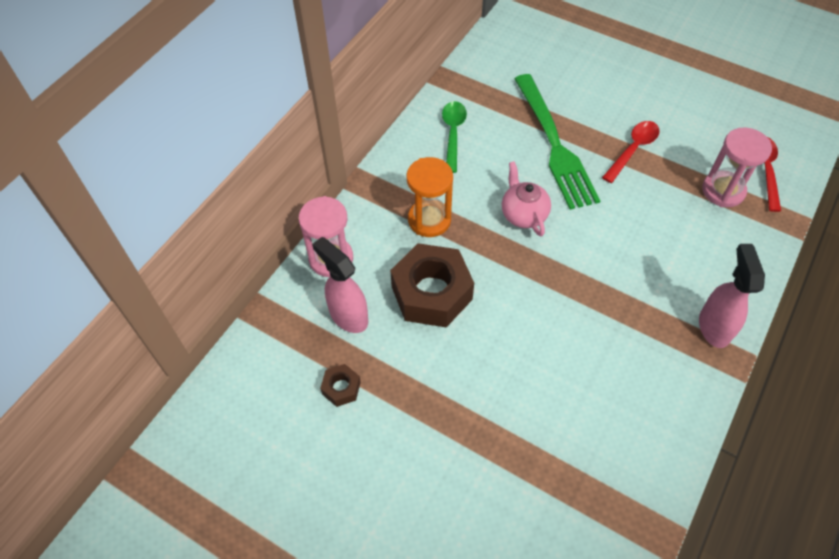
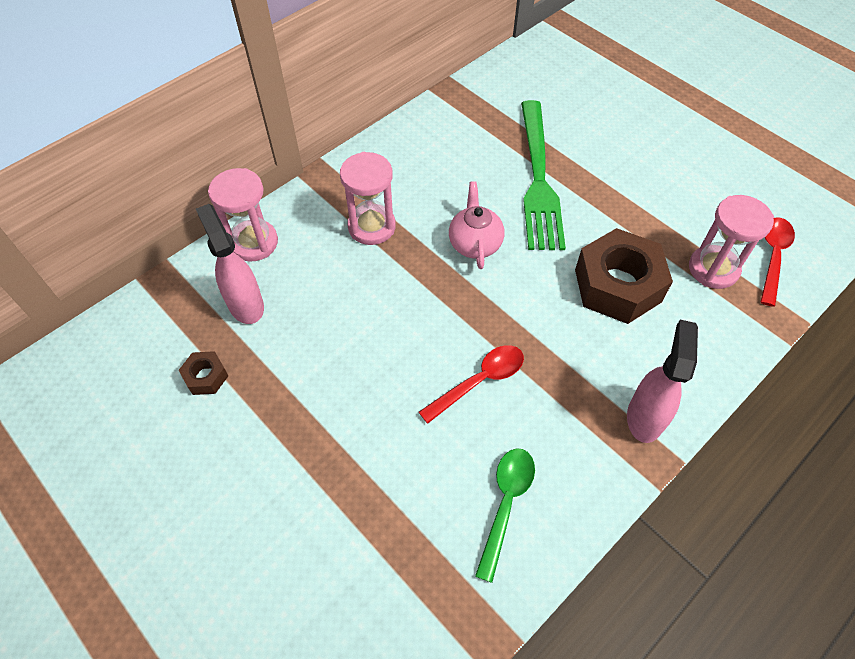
camera: 15 degrees right, 0 degrees up
(429, 220) = (371, 227): orange hourglass -> pink hourglass
(432, 293) = (342, 302): brown nut -> brown nut (617, 285)
(453, 134) = (433, 145): green spoon -> green spoon (506, 504)
(633, 150) = (625, 203): red spoon -> red spoon (479, 381)

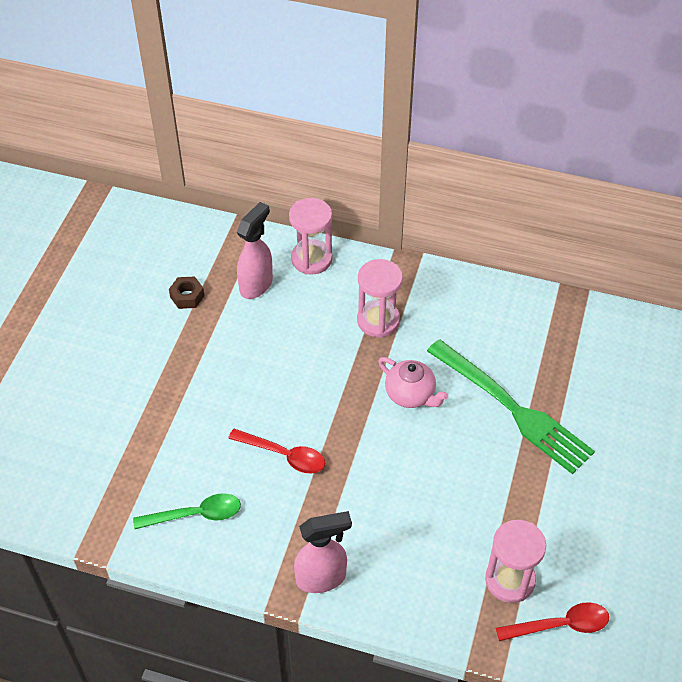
camera: 60 degrees right, 5 degrees down
(475, 243) = (410, 395): pink teapot -> pink teapot turned 75 degrees clockwise
(539, 180) = (514, 409): green fork -> green fork turned 105 degrees counterclockwise
(617, 285) = (438, 513): brown nut -> none

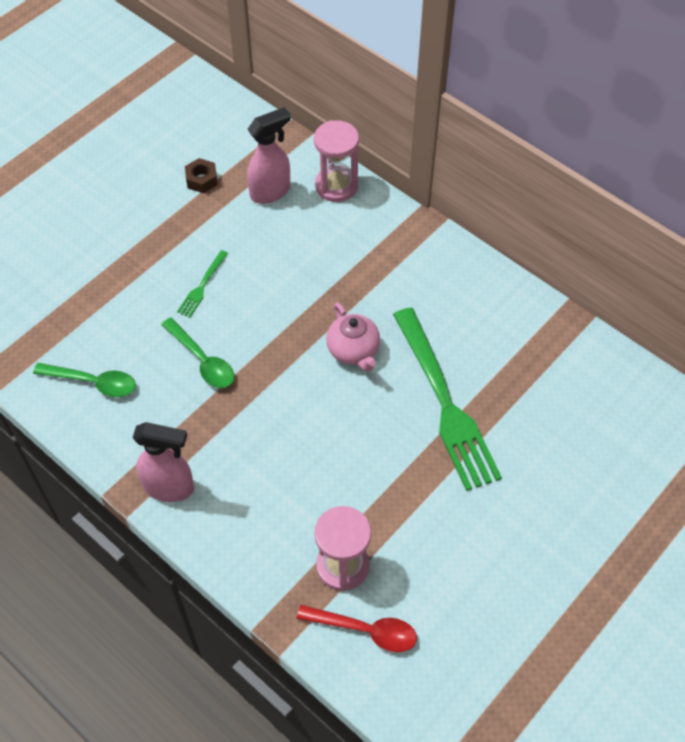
camera: 25 degrees right, 5 degrees up
(244, 391) = (202, 287): none -> green fork
(284, 455) = (202, 360): red spoon -> green spoon
(378, 320) = (365, 268): pink hourglass -> none

